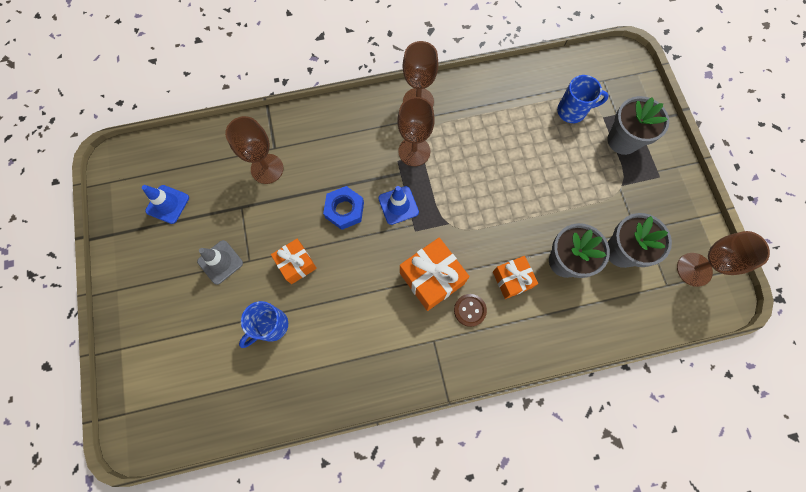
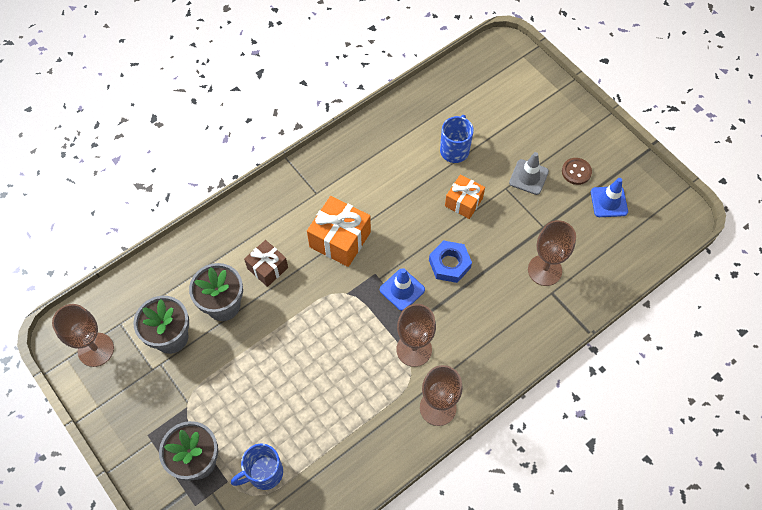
camera: 155 degrees right, 10 degrees down
(470, 310) = (295, 228): brown button -> brown button (576, 172)
(512, 280) = (267, 268): orange gift -> brown gift

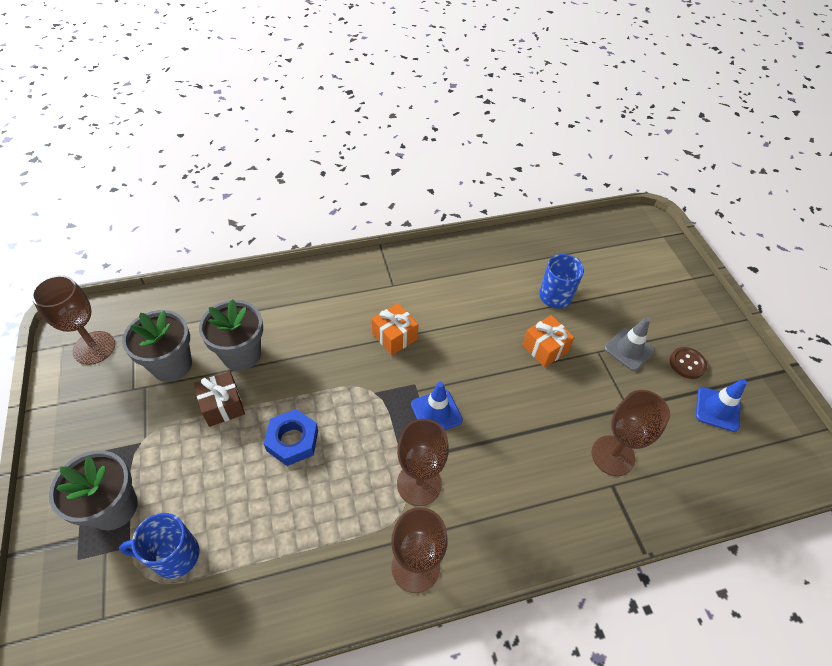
camera: 20 degrees right, 10 degrees down
(267, 268) = (306, 336): brown gift -> brown gift (223, 406)
(340, 239) = (394, 336): orange gift -> orange gift, size x0.64
(449, 264) = (502, 406): blue nut -> blue nut (292, 440)

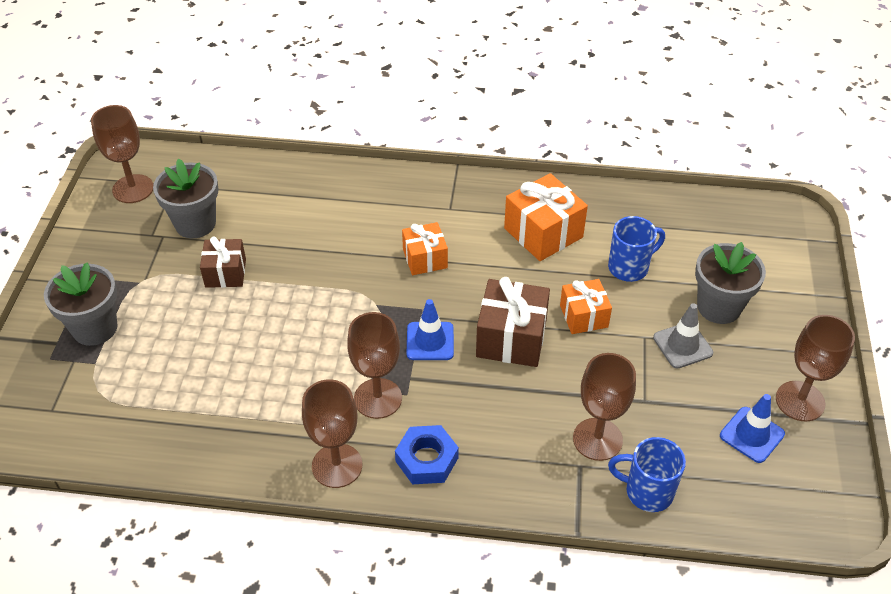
camera: 25 degrees right, 5 degrees down
(174, 556) = (128, 383): blue mug -> blue mug (647, 491)
(241, 354) = (264, 232): grey flower pot -> grey flower pot (719, 307)
(292, 440) = (275, 323): blue nut -> blue nut (427, 459)
(477, 285) = (543, 233): none -> orange gift
(500, 387) = (511, 338): none -> brown gift
(687, 363) = (745, 379): brown button -> none
(732, 368) = (800, 401): none -> brown goblet

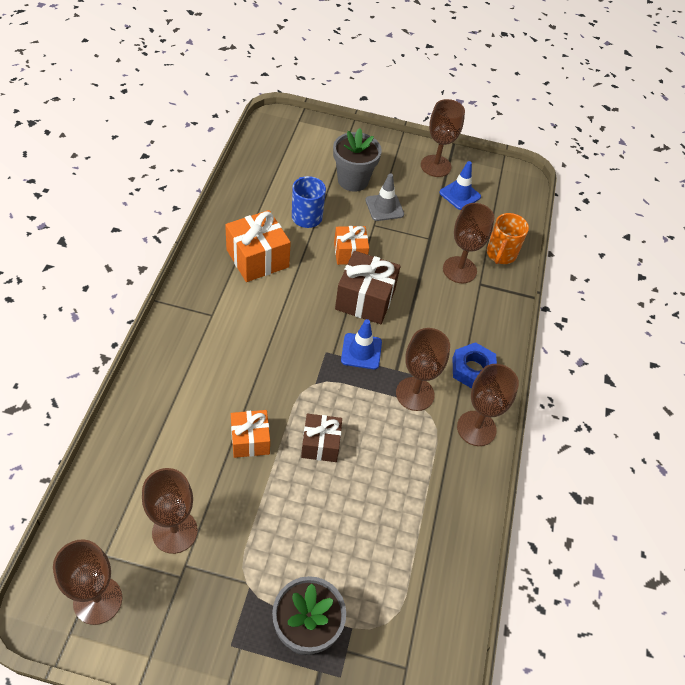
camera: 90 degrees left, 5 degrees up
(195, 223) = (175, 532): grey flower pot -> brown goblet
(225, 273) = (253, 503): brown gift -> brown gift (320, 444)
(425, 258) = (269, 341): orange gift -> orange gift (250, 440)
(647, 491) = (500, 254): blue mug -> orange mug

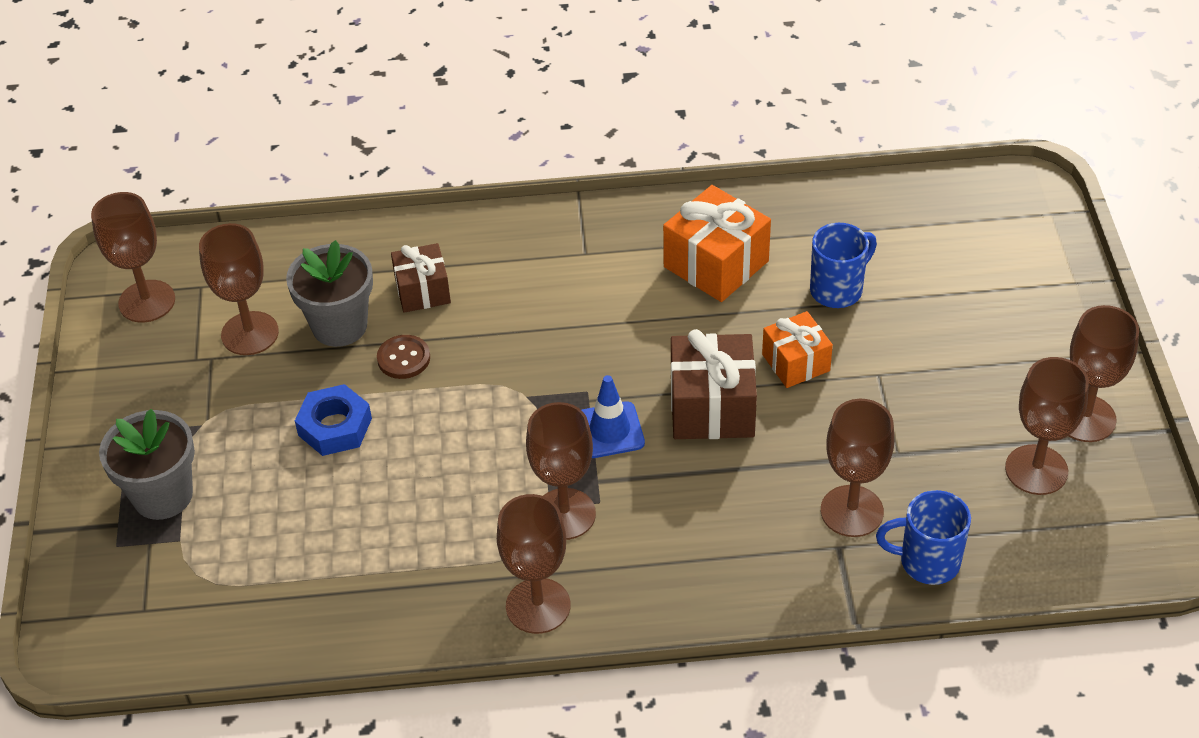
camera: 80 degrees right, 5 degrees down
(250, 440) = (403, 358): orange gift -> brown button
(320, 444) = (429, 431): brown gift -> brown gift (422, 291)
(353, 180) = (961, 320): grey flower pot -> grey flower pot (339, 326)
(384, 207) = (927, 376): grey traffic cone -> none
(460, 195) = (1036, 470): blue traffic cone -> brown goblet
(473, 369) = (648, 576): blue nut -> blue nut (335, 427)
(500, 254) = (927, 562): orange mug -> blue mug

